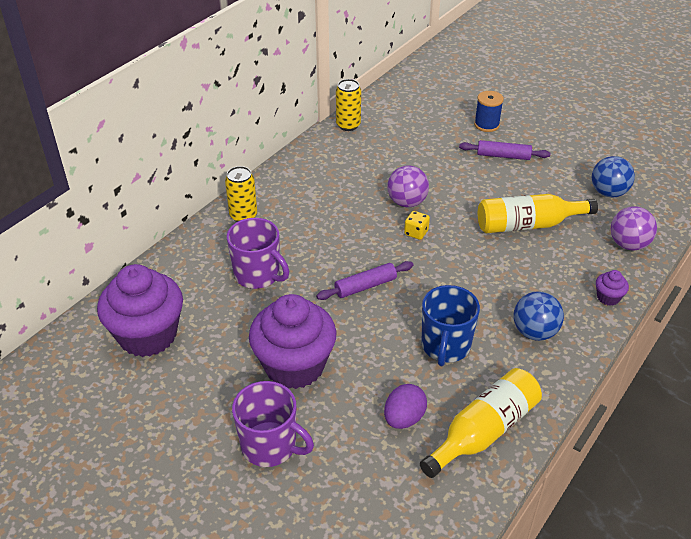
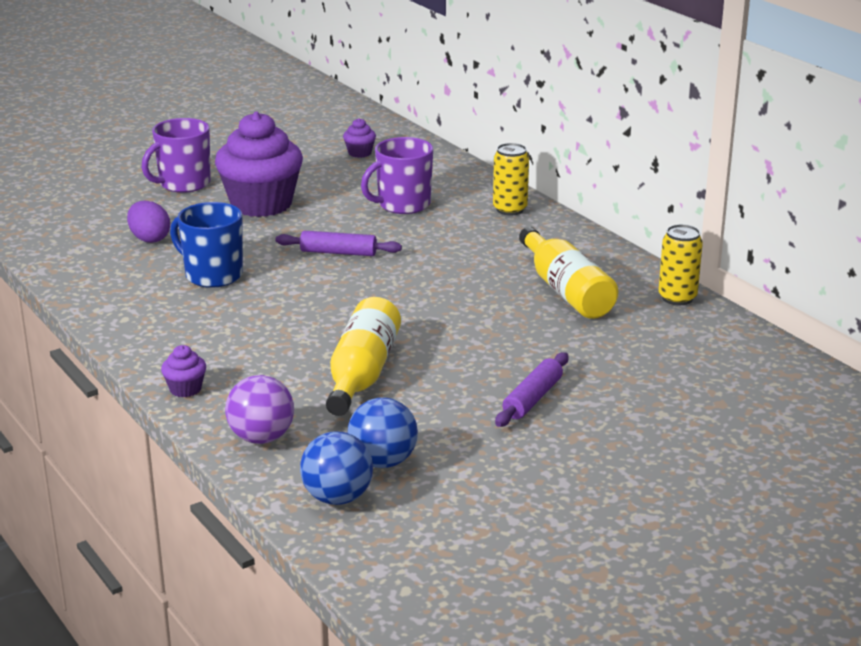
camera: 110 degrees right, 15 degrees down
(148, 335) = (359, 153): purple cupcake -> purple cupcake, size x0.41
(365, 286) = (338, 252): purple rolling pin -> purple rolling pin turned 75 degrees counterclockwise
(407, 202) = (469, 303): purple ball -> none
(416, 233) = (405, 297): yellow dice -> none
(483, 431) = (94, 270): yellow bottle -> yellow bottle (566, 290)
(486, 125) = (627, 407): blue spool -> none
(534, 332) = (182, 327): blue ball -> blue ball (337, 498)

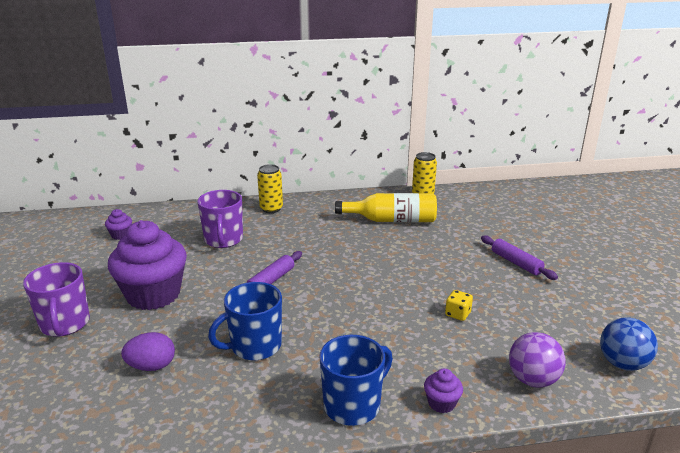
camera: 65 degrees left, 0 degrees up
(154, 344) = (353, 405): none -> blue mug
(362, 374) = (457, 314): yellow bottle -> yellow dice
(383, 462) = (578, 334): blue ball -> none

